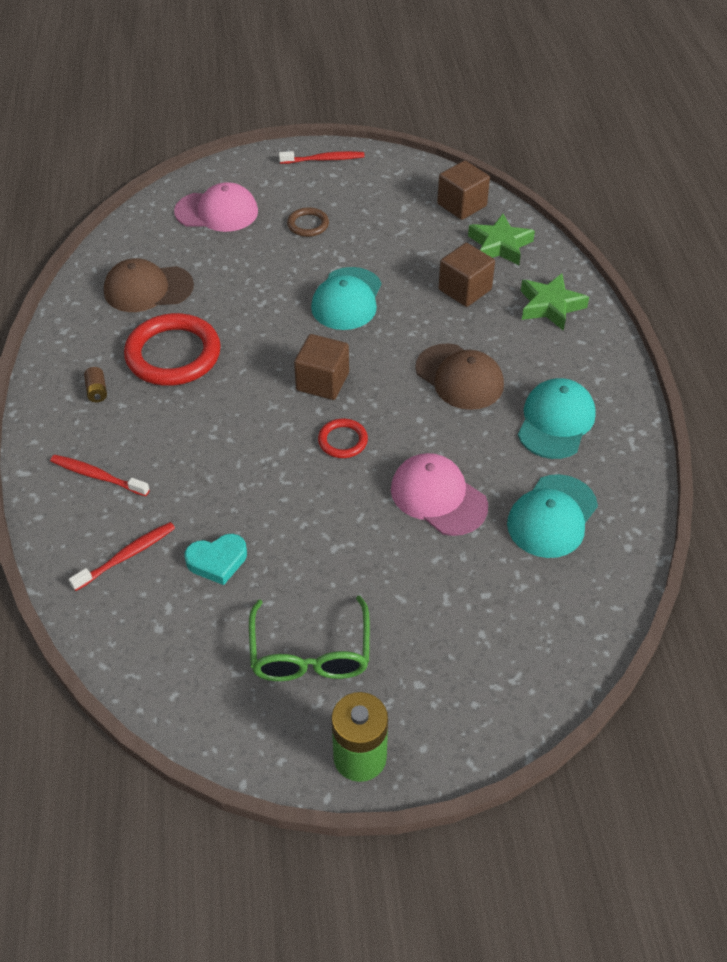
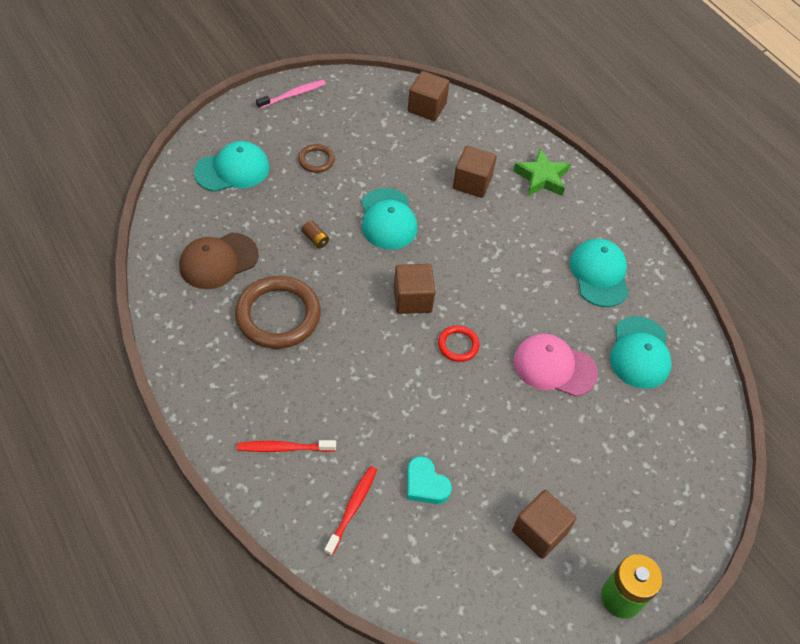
camera: 30 degrees left, 5 degrees up
(97, 391) = (234, 371): brown battery -> brown battery (315, 239)
(173, 354) = (278, 315): red ring -> brown ring
(217, 212) = (232, 170): pink cap -> turquoise cap
(217, 561) = (425, 484): turquoise heart -> turquoise heart turned 90 degrees clockwise
(310, 654) = (539, 532): green glasses -> brown cube
(324, 159) = (293, 95): red toothbrush -> pink toothbrush
(459, 377) = (511, 260): brown cap -> none
(499, 245) = (475, 136): green star -> none

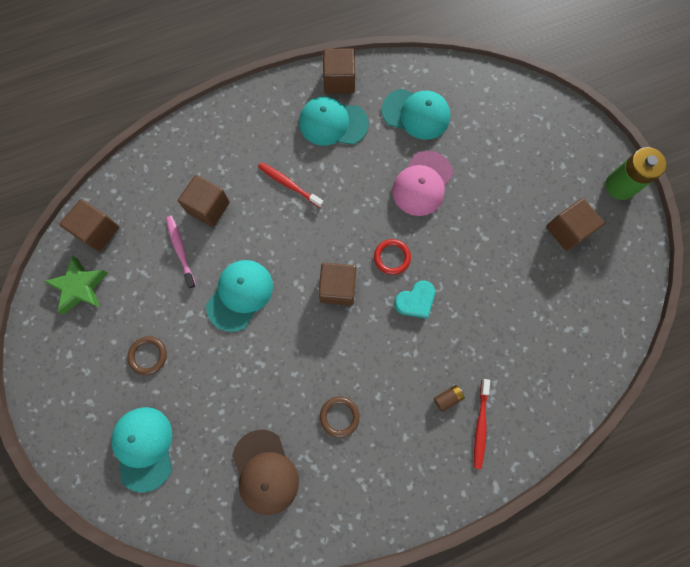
camera: 75 degrees left, 20 degrees up
(278, 315) = (339, 416): brown ring -> brown ring, size x0.49
(293, 95) = (45, 370): pink toothbrush -> pink toothbrush (180, 250)
(315, 239) = (253, 369): brown battery -> brown battery (447, 398)
(352, 508) = (540, 373): red toothbrush -> red toothbrush (289, 184)
(388, 219) = (240, 295): turquoise cap -> turquoise cap turned 60 degrees counterclockwise
(425, 484) = (522, 310): turquoise heart -> turquoise heart (415, 301)
(541, 178) = (214, 144): green star -> green star (80, 287)
(653, 274) = (339, 81): none -> brown cube

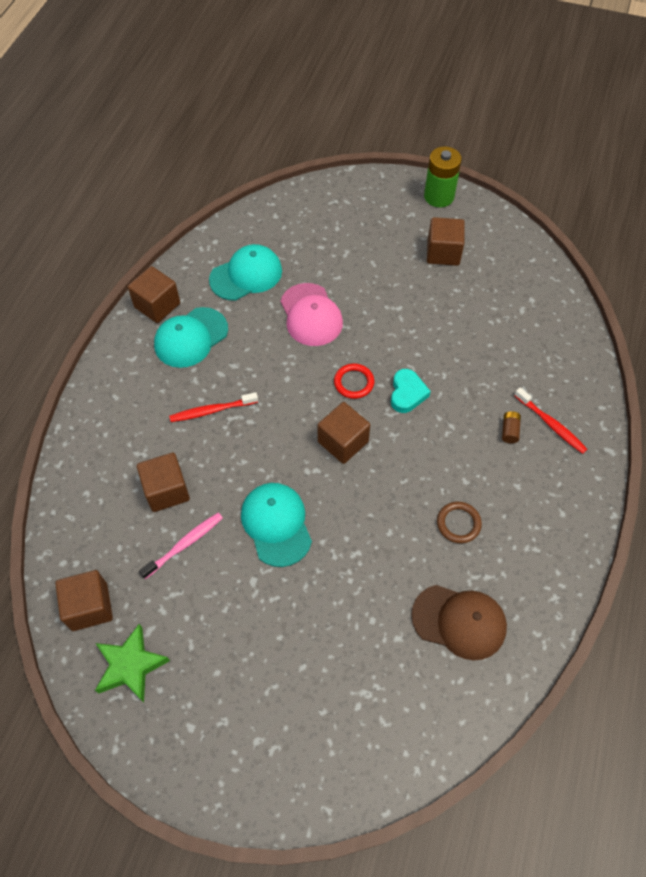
camera: 50 degrees left, 15 degrees down
(144, 447) = (348, 718): turquoise cap -> none
(148, 356) = (261, 649): brown ring -> none
(180, 250) = (184, 544): pink toothbrush -> pink toothbrush turned 120 degrees clockwise

